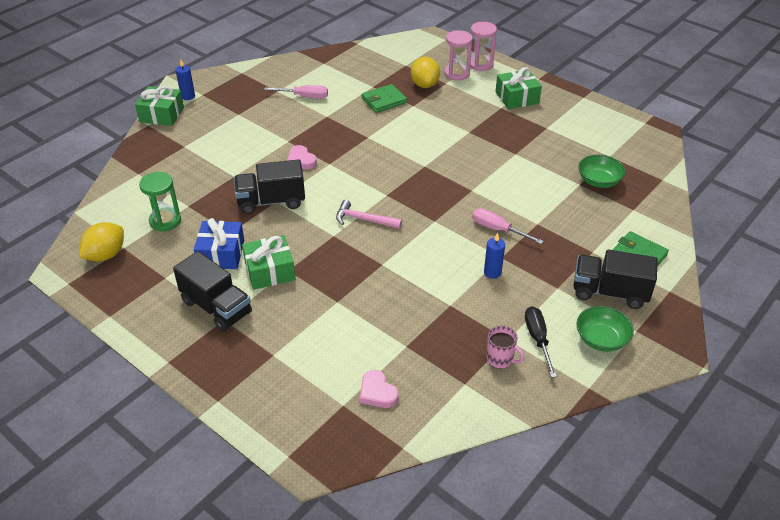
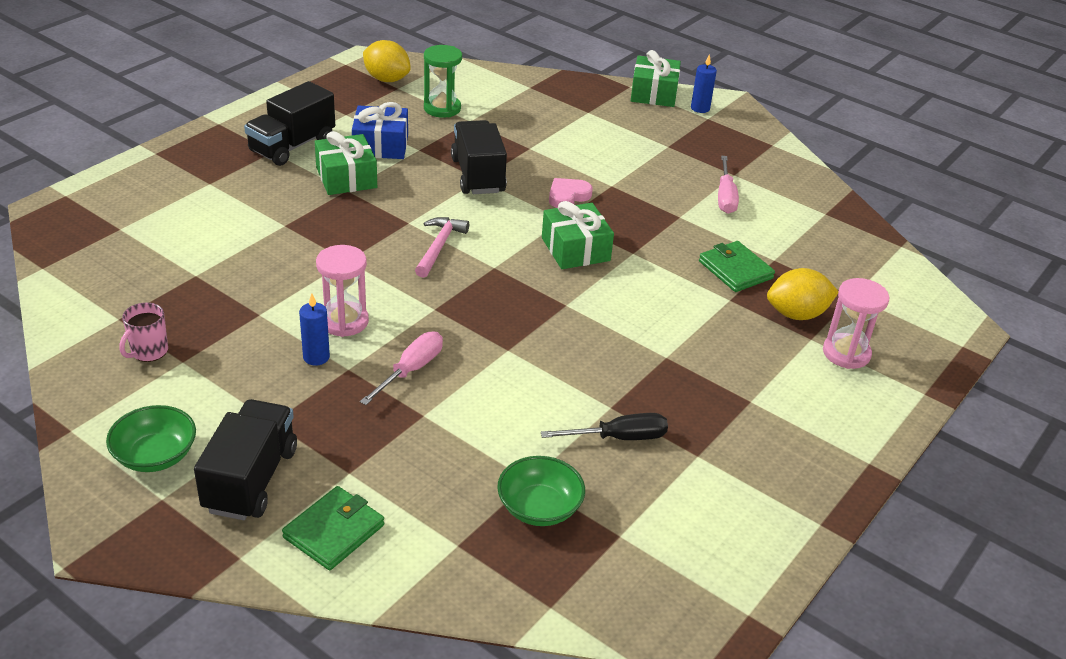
camera: 85 degrees right, 5 degrees down
(377, 392) = (129, 252): pink heart -> none
(480, 64) = (890, 385): pink hourglass -> pink hourglass (344, 321)
(517, 98) = (789, 425): green gift -> green gift (575, 249)
(537, 339) = (174, 390): black screwdriver -> black screwdriver (619, 438)

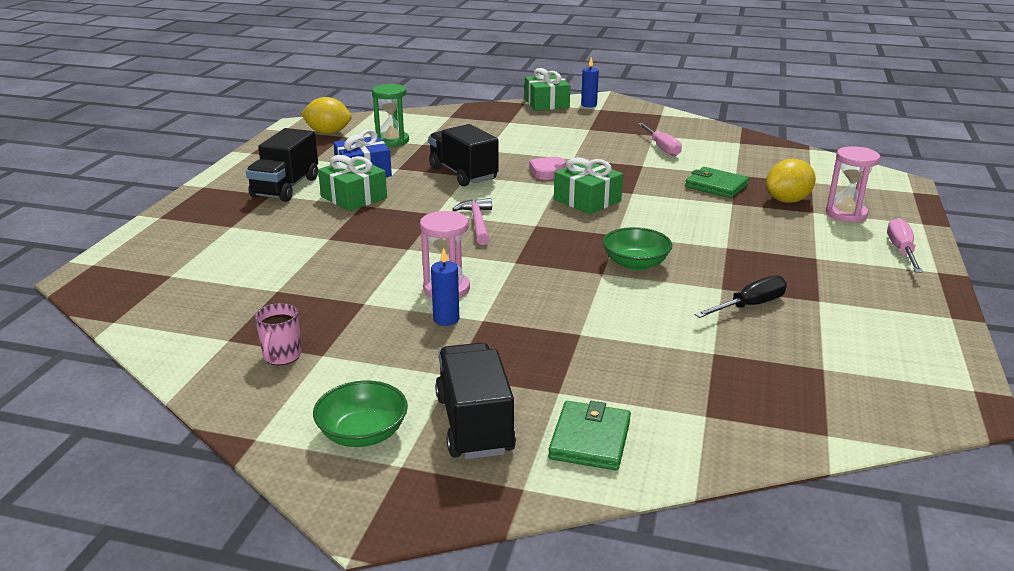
camera: 20 degrees left, 10 degrees down
(411, 370) = (538, 306): pink screwdriver -> pink screwdriver (901, 250)
(539, 508) = (742, 369): green bowl -> green bowl (635, 263)

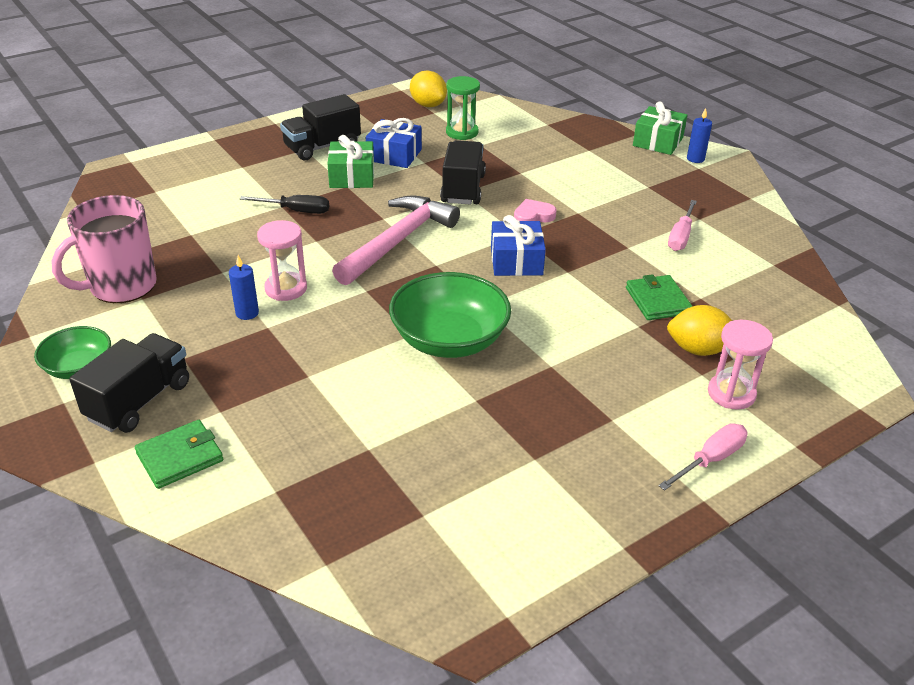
camera: 40 degrees right, 10 degrees up
(282, 356) = (121, 286): pink mug -> pink mug, size x2.15
(477, 222) = (398, 241): pink hammer -> pink hammer, size x1.88
(587, 200) = (516, 261): green gift -> blue gift
(635, 263) = (449, 340): green bowl -> green bowl, size x1.73
(750, 305) = (469, 428): black screwdriver -> black screwdriver (296, 211)

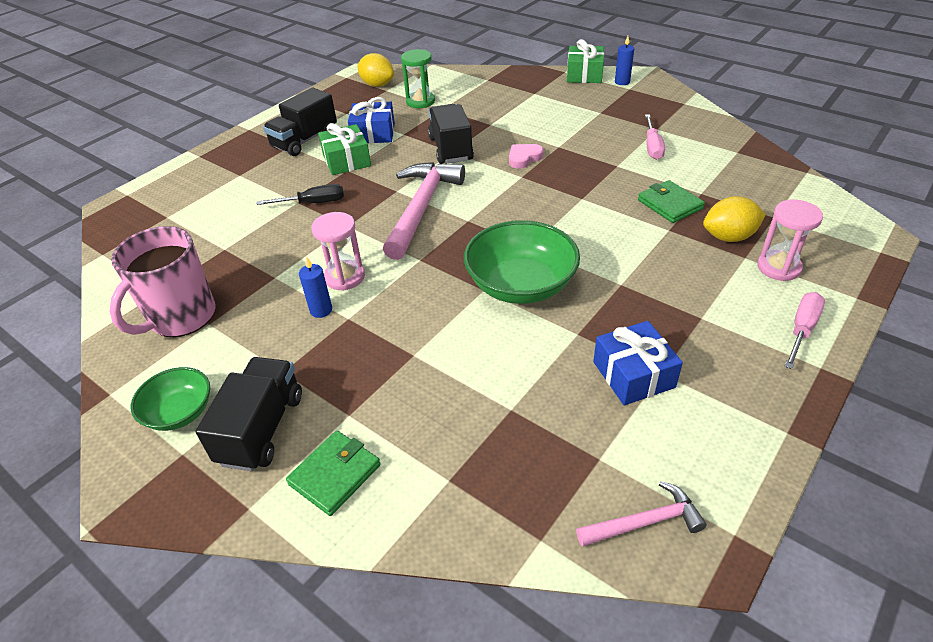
camera: 15 degrees left, 5 degrees up
(429, 580) = (645, 522): none -> pink hammer
(516, 261) = (534, 200): blue gift -> blue gift (633, 374)

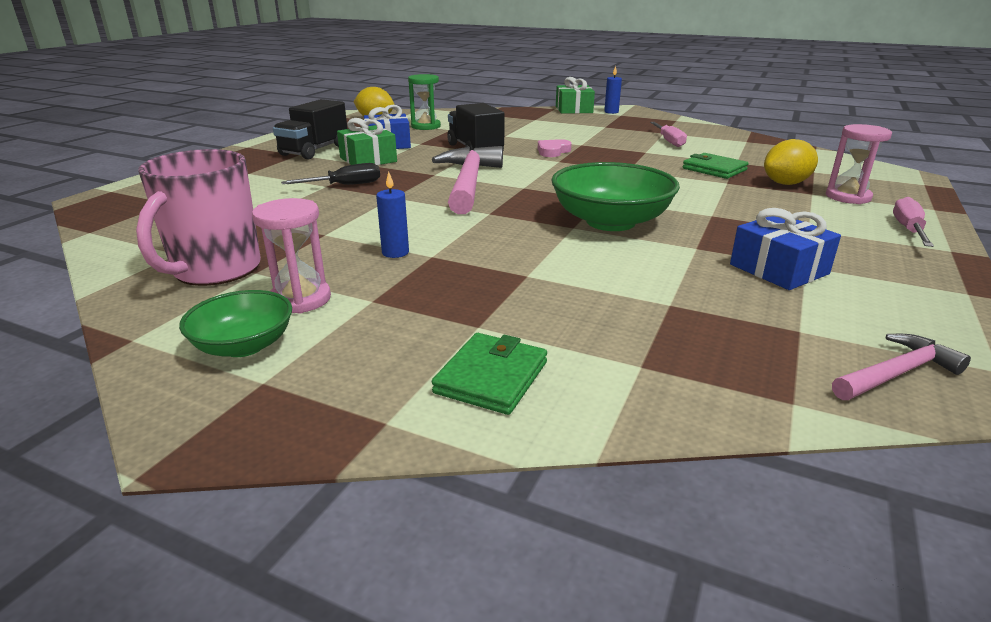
camera: 15 degrees left, 15 degrees down
(262, 428) = (368, 348): black truck -> none
(345, 277) = (410, 229): pink hourglass -> pink hourglass (300, 299)

